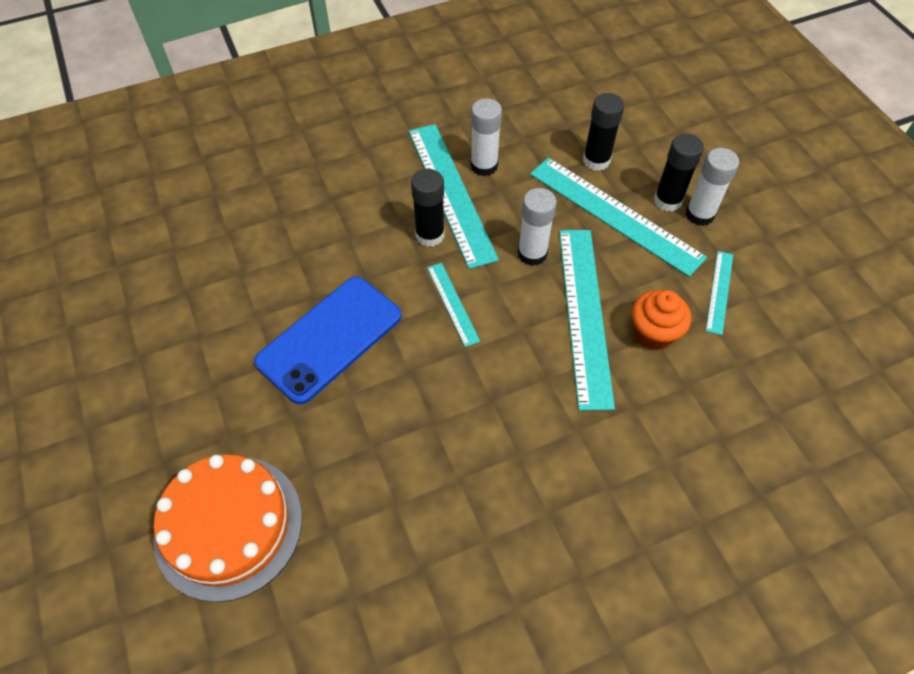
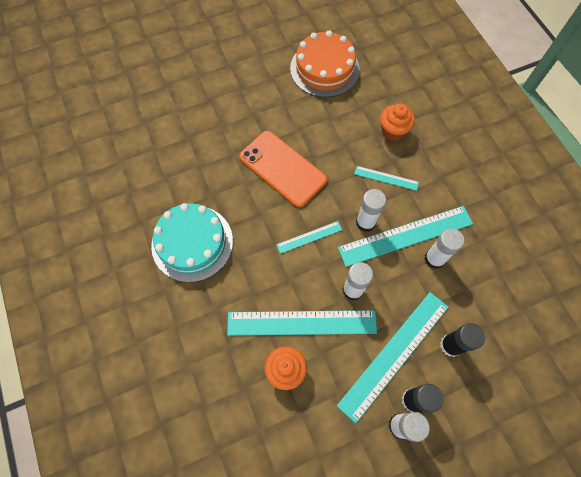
camera: 90 degrees right, 10 degrees up
(228, 526) = (172, 132): orange cake -> orange cake (324, 69)
(279, 195) = (393, 131): none -> orange cupcake
(329, 339) = (282, 168): blue phone -> orange phone
(430, 235) = (365, 222): black glue stick -> white glue stick
(463, 472) = (192, 243): none -> turquoise cake
(719, 291) = (323, 428): turquoise ruler -> turquoise ruler (386, 178)

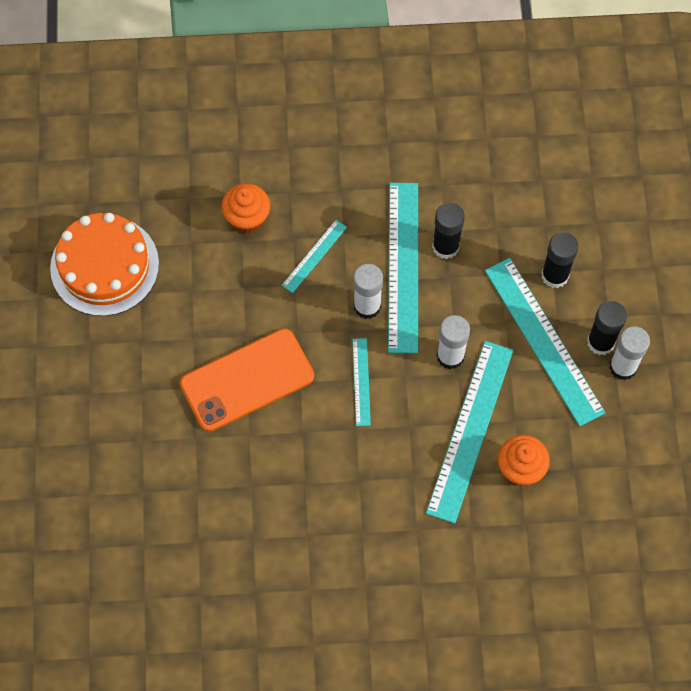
camera: 70 degrees left, 0 degrees up
(192, 243) = (313, 531): turquoise cake -> none
(434, 259) = (445, 247): white glue stick -> black glue stick

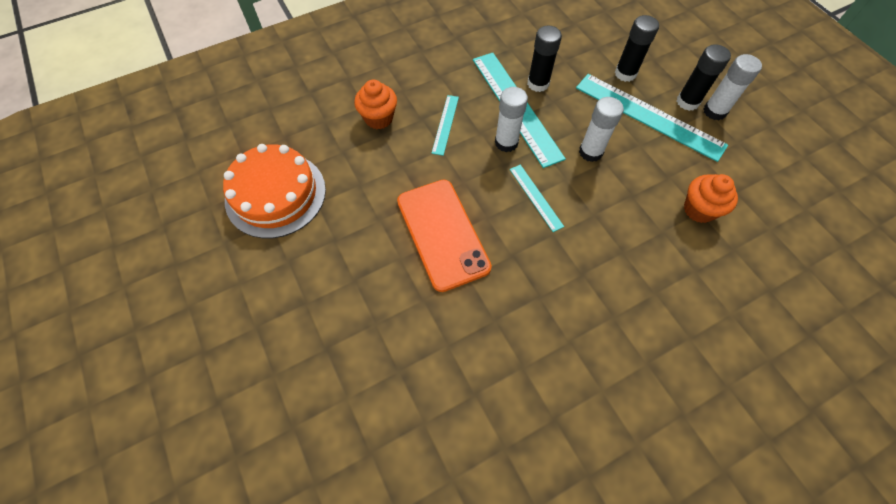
camera: 25 degrees left, 5 degrees down
(247, 380) = (442, 234): orange phone -> orange phone turned 60 degrees counterclockwise
(470, 430) = (642, 198): turquoise ruler -> none

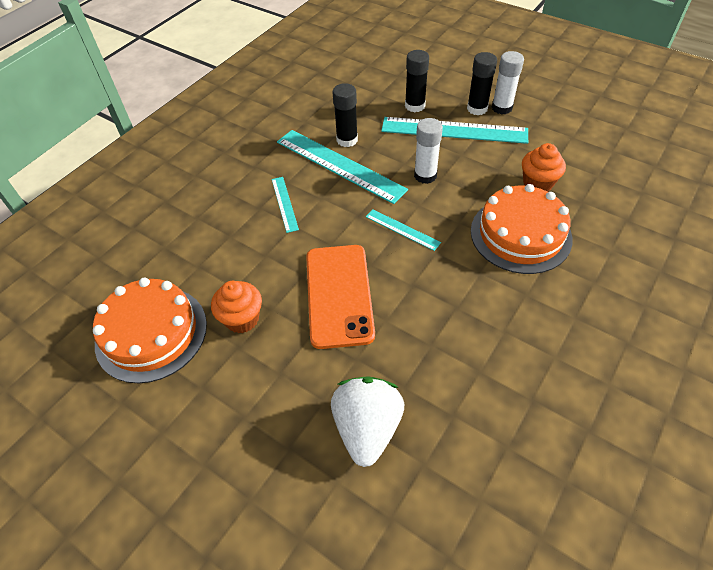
camera: 25 degrees left, 10 degrees down
(379, 118) = (217, 223): orange cupcake -> orange cupcake (242, 319)
(396, 366) = (367, 428): none -> white strawberry
(442, 234) = (339, 295): orange phone -> orange phone turned 45 degrees clockwise
(506, 142) = (349, 197): white glue stick -> none
(647, 254) = (520, 234): none -> orange cake

